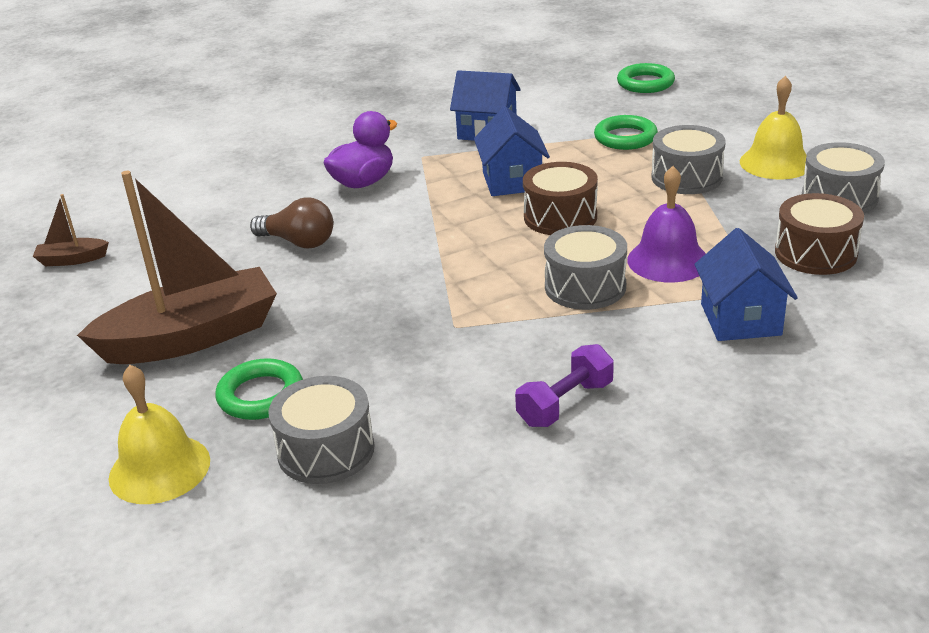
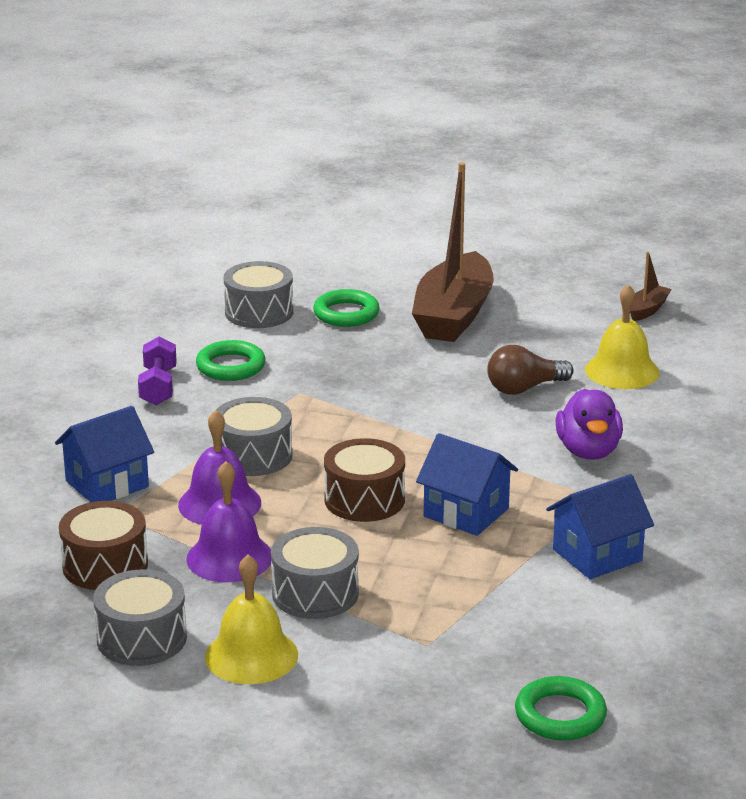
camera: 130 degrees right, 5 degrees down
(159, 469) = (330, 271): yellow bell -> yellow bell (622, 371)
(625, 138) = (448, 615): green ring -> green ring (230, 366)
(713, 220) = (229, 557): none -> purple bell
(740, 319) = (107, 484): blue house -> blue house turned 75 degrees counterclockwise

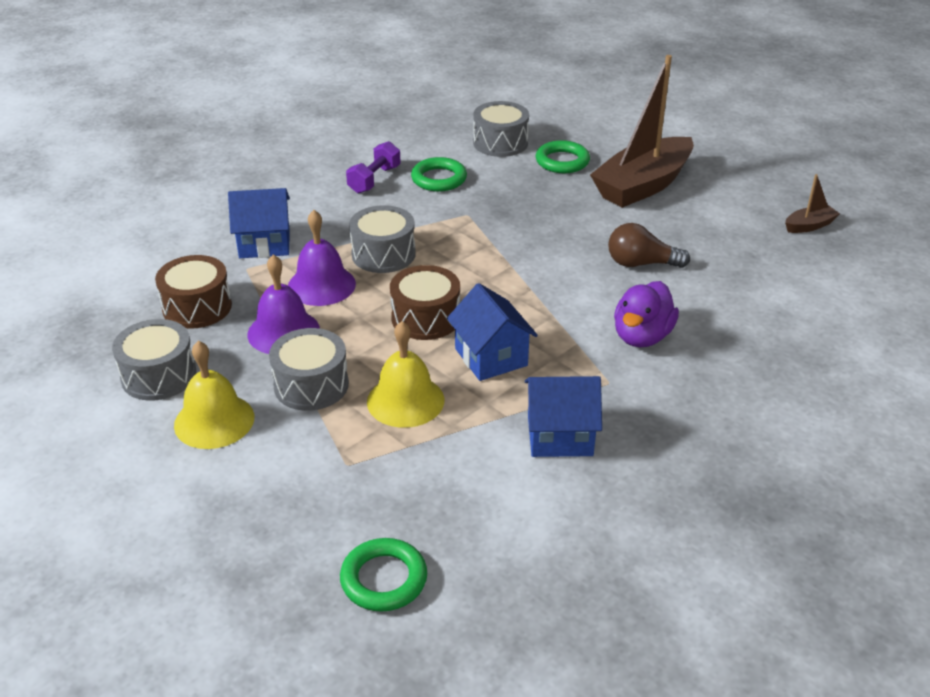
camera: 30 degrees right, 10 degrees up
(622, 371) = (737, 273): yellow bell -> yellow bell (405, 400)

